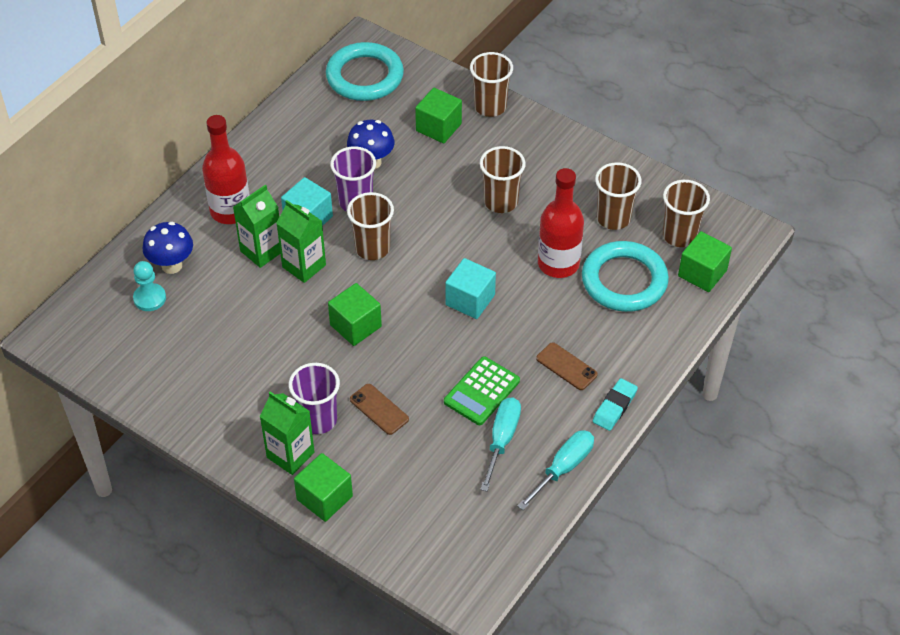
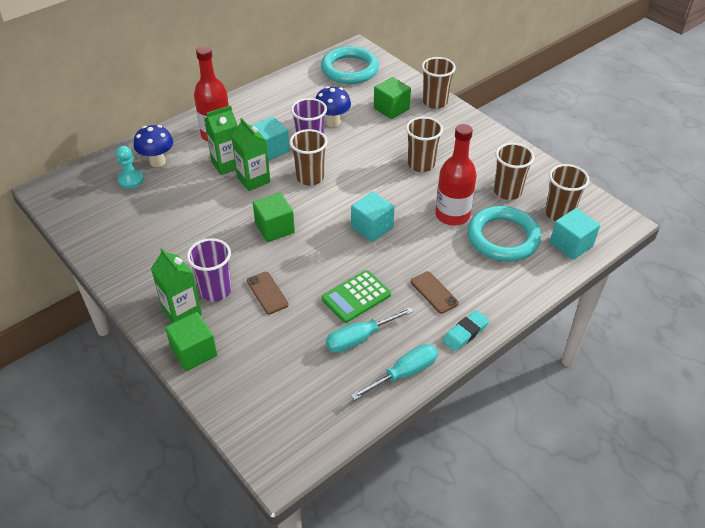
camera: 15 degrees right, 5 degrees down
(502, 440) = (359, 338): turquoise screwdriver -> turquoise screwdriver turned 150 degrees counterclockwise
(702, 273) = (571, 245): green cube -> turquoise cube

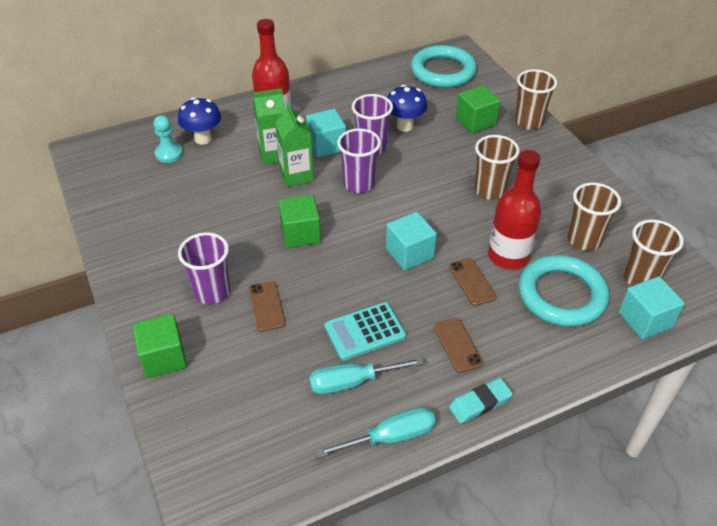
camera: 15 degrees right, 0 degrees up
(182, 312) = (167, 309): green carton -> none
(310, 178) = (359, 184): brown cup -> purple cup
(356, 297) = (364, 331): green calculator -> turquoise calculator
(430, 241) = (472, 282): none -> brown phone

